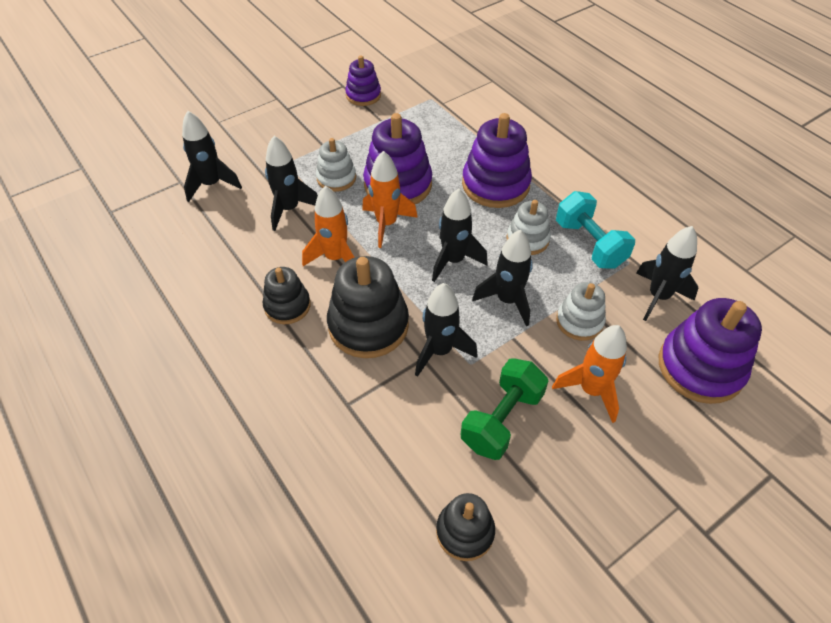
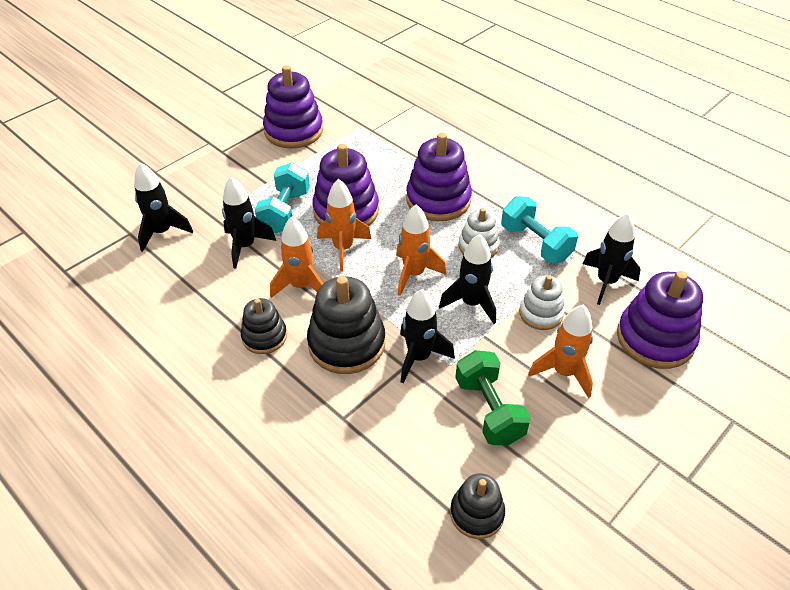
camera: 10 degrees left, 5 degrees down
(336, 178) = (285, 212): white stacking toy -> turquoise dumbbell
(363, 95) = (294, 131): purple stacking toy -> purple stacking toy, size x1.70
(453, 260) = (414, 274): black rocket -> orange rocket
(501, 419) = (489, 410): green dumbbell -> green dumbbell turned 45 degrees counterclockwise

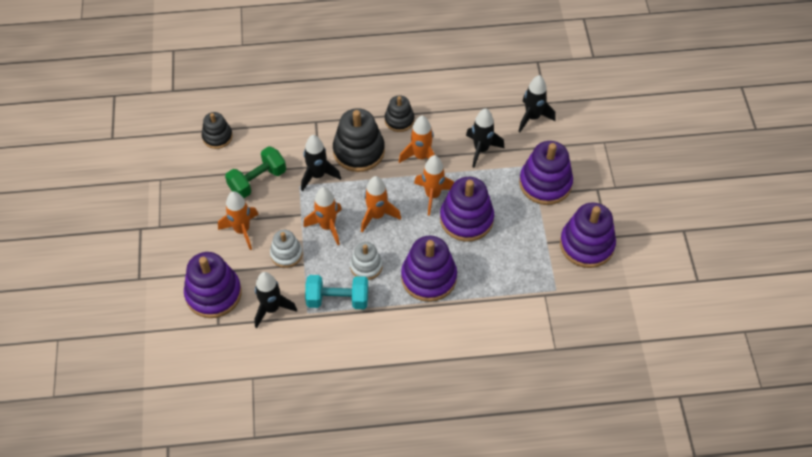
camera: 130 degrees right, 10 degrees up
(247, 183) = (545, 183): none -> purple stacking toy
(285, 212) = (496, 187): turquoise dumbbell -> none
(471, 303) = (327, 226): black rocket -> orange rocket
(489, 410) = (257, 181): green dumbbell -> green dumbbell turned 60 degrees counterclockwise

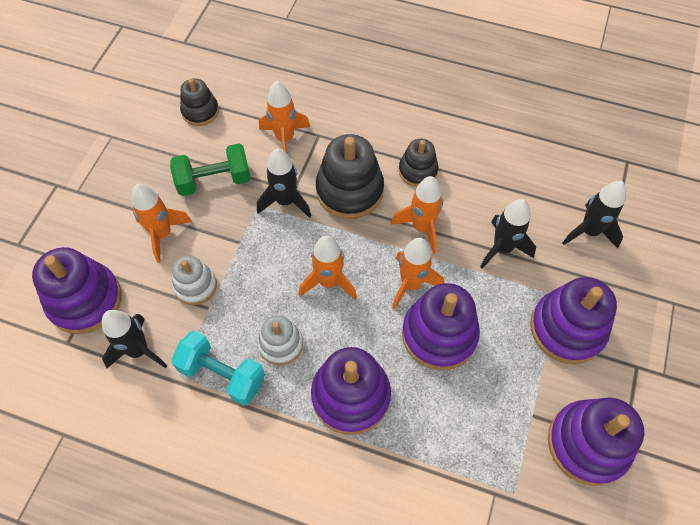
camera: 25 degrees right, 5 degrees up
(327, 226) = (262, 271): orange rocket -> orange rocket (285, 139)

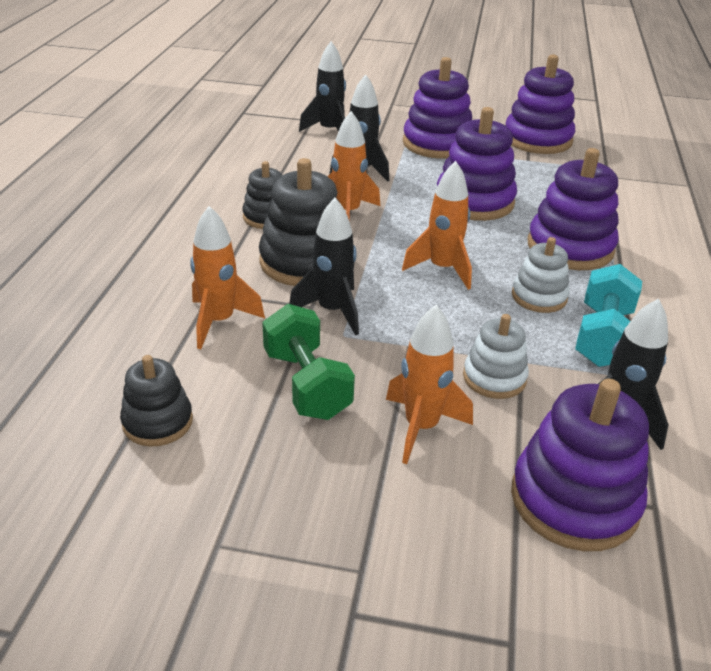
camera: 100 degrees left, 25 degrees down
(411, 284) = (423, 217): orange rocket -> none

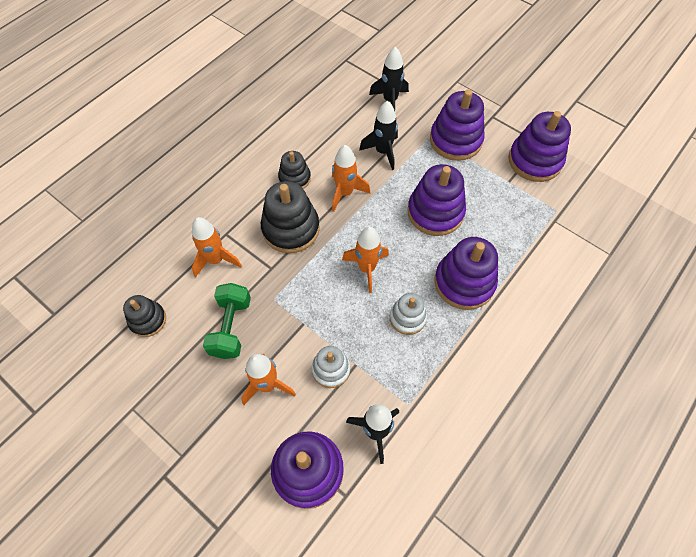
camera: 30 degrees right, 25 degrees up
(332, 311) = (279, 277): black rocket -> none
(602, 337) = (419, 368): turquoise dumbbell -> none

